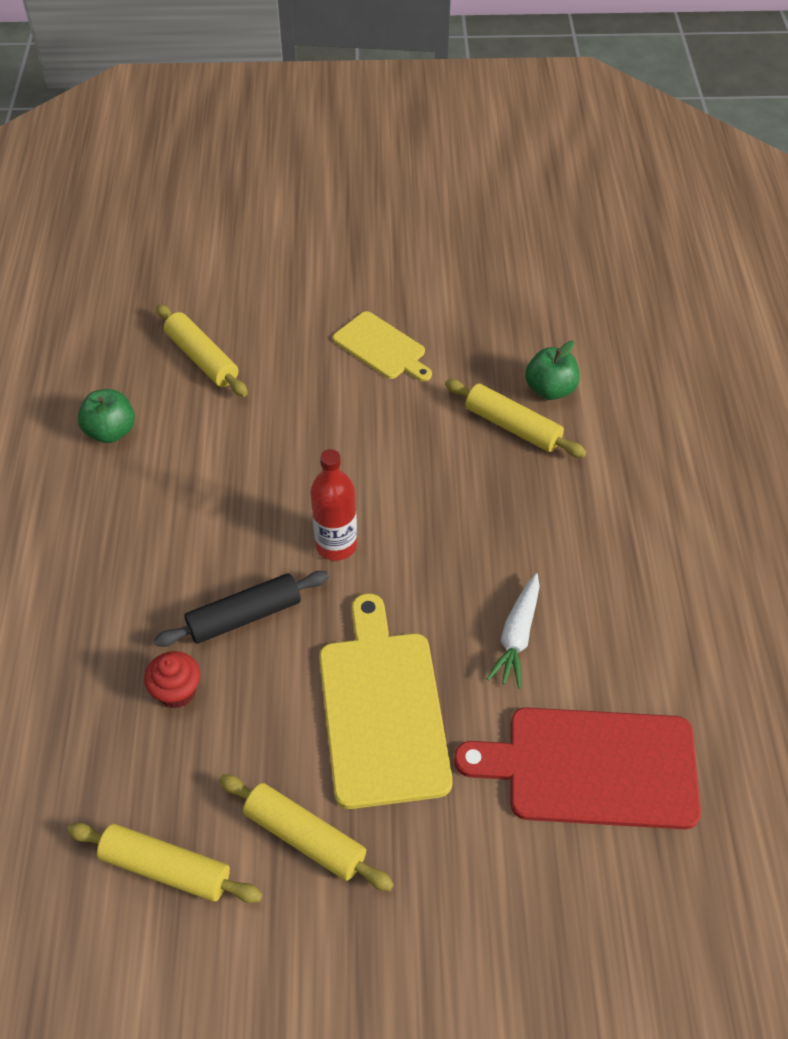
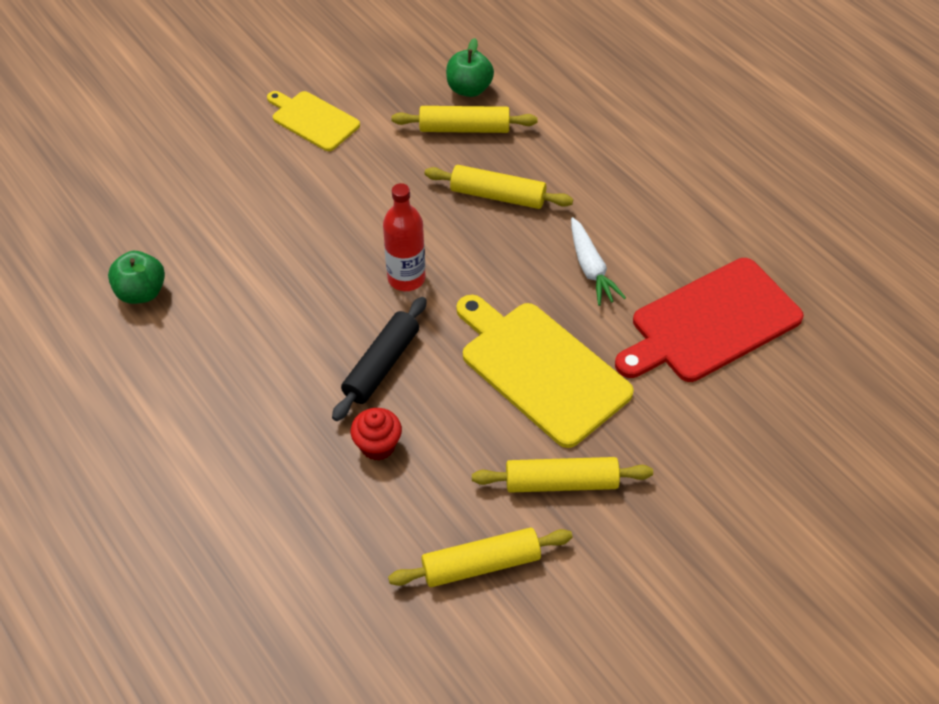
camera: 35 degrees left, 0 degrees up
(202, 358) = (169, 198): yellow rolling pin -> yellow rolling pin (498, 196)
(382, 348) = (313, 120): yellow cutting board -> yellow cutting board turned 150 degrees counterclockwise

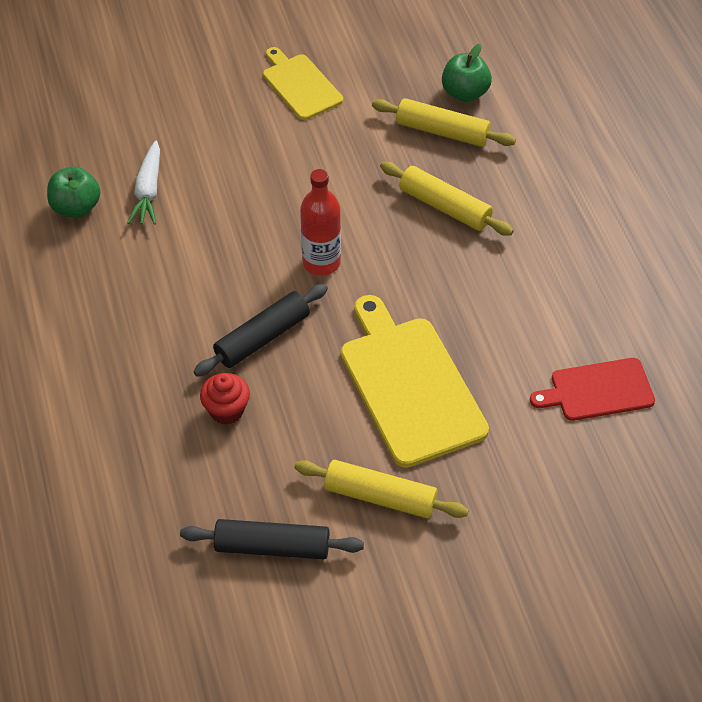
camera: 20 degrees right, 0 degrees up
(481, 564) = (272, 547): yellow rolling pin -> black rolling pin
(591, 269) = (503, 303): white carrot -> white carrot (148, 191)
(710, 323) = (597, 390): red cutting board -> red cutting board, size x0.59

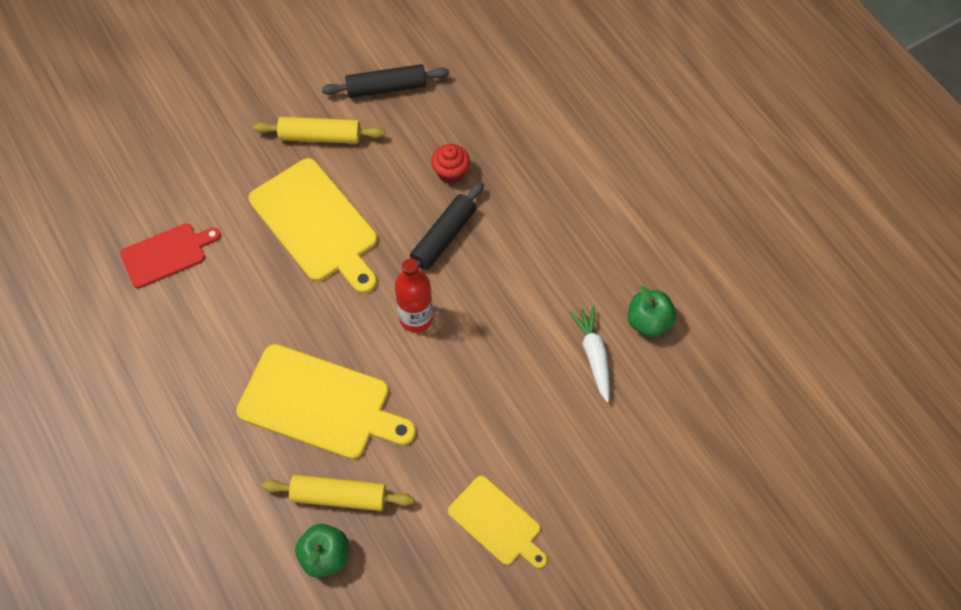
camera: 165 degrees right, 10 degrees up
(445, 207) = (320, 404): yellow rolling pin -> yellow cutting board

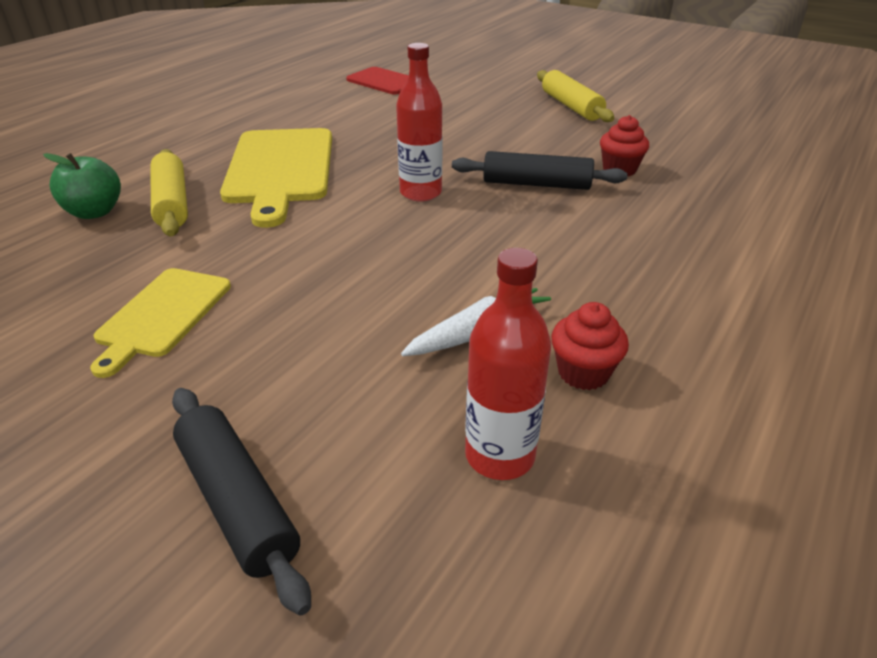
camera: 65 degrees right, 25 degrees down
(316, 224) = (478, 124): yellow cutting board -> none
(386, 88) = (665, 119): black rolling pin -> black rolling pin (238, 501)
(648, 322) = (583, 373): green apple -> red cupcake
(686, 387) = (500, 455): none -> red bottle

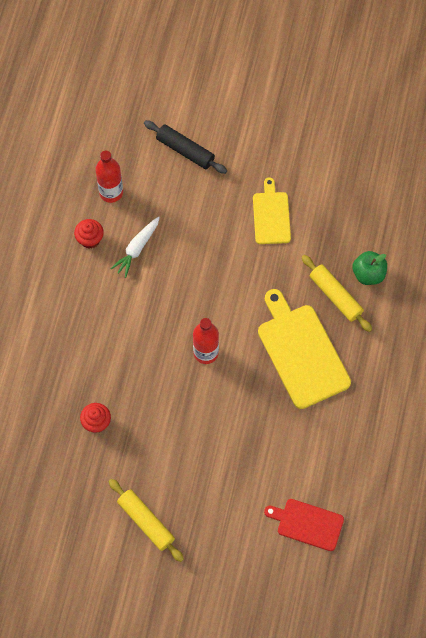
camera: 160 degrees right, 30 degrees up
(536, 184) = (143, 386): black rolling pin -> none

